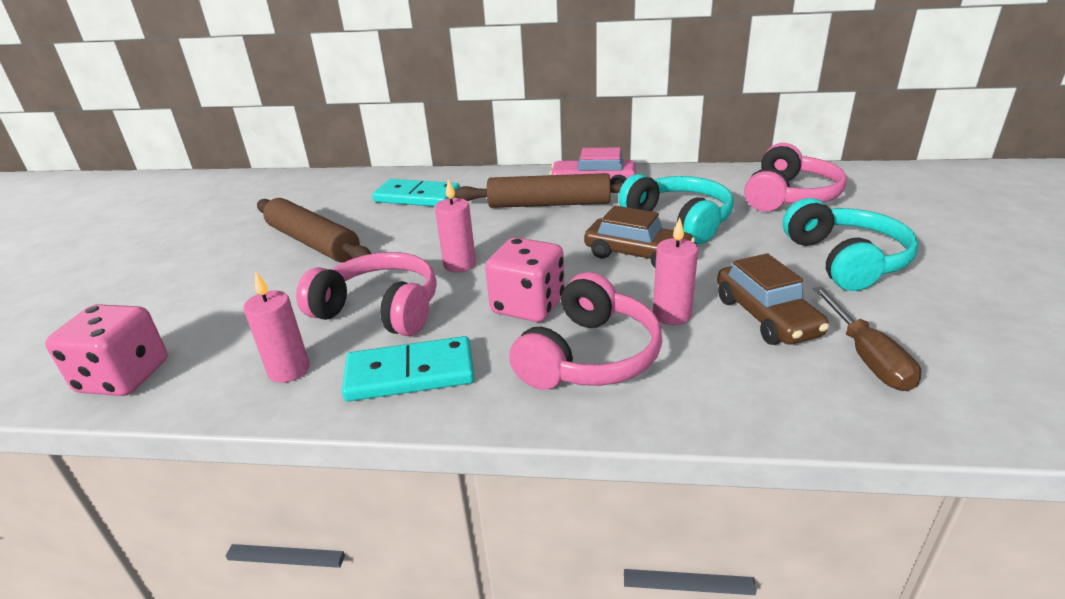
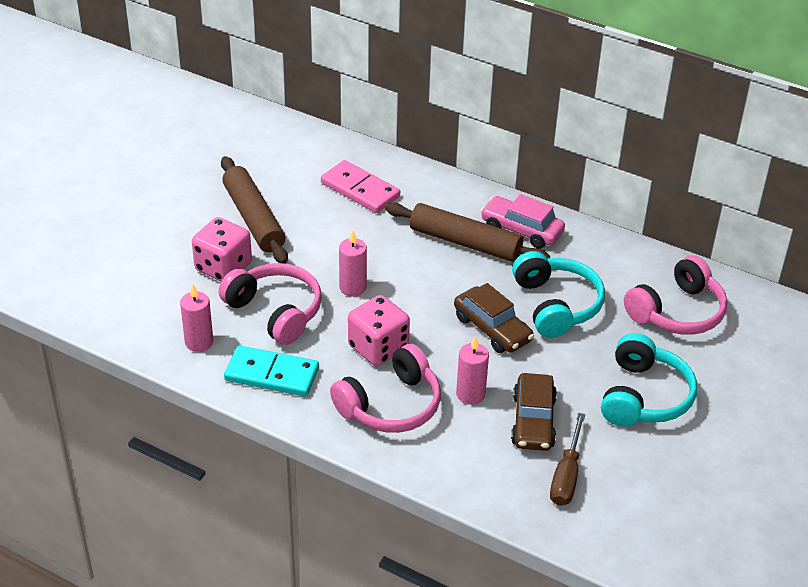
camera: 20 degrees right, 10 degrees up
(124, 377) = (98, 308): pink dice -> pink dice (223, 267)
(417, 197) = (360, 190): turquoise domino -> pink domino

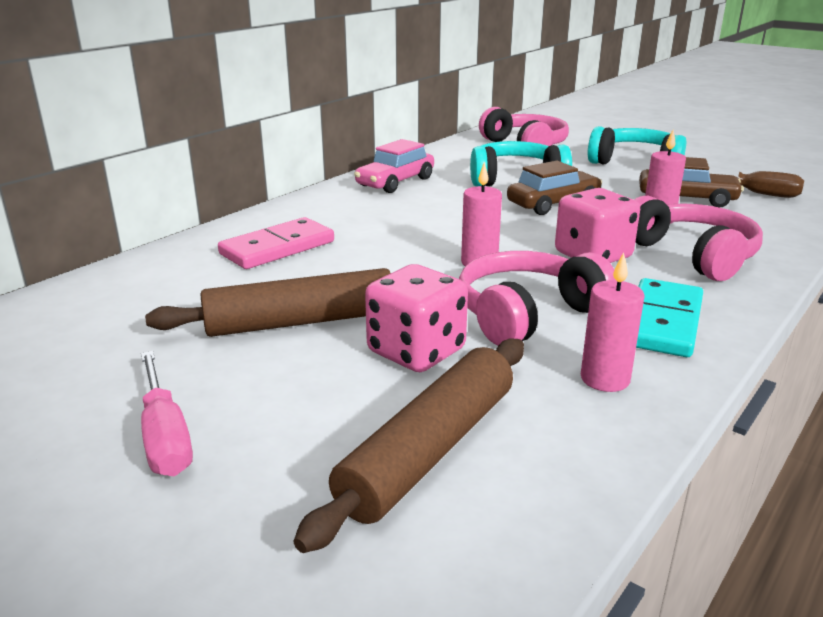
camera: 80 degrees left, 15 degrees down
(140, 196) = (165, 436): none -> pink screwdriver
(465, 242) = (408, 205): brown rolling pin -> brown rolling pin (430, 450)

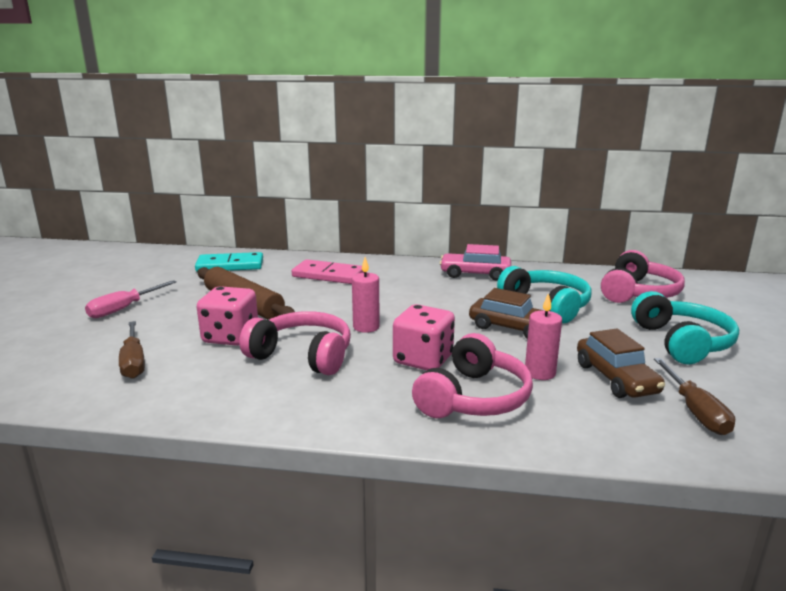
camera: 60 degrees right, 5 degrees down
(430, 450) = (134, 362): brown rolling pin -> brown screwdriver
(605, 379) = (232, 394): pink candle -> none
(663, 322) = (330, 402): turquoise domino -> turquoise domino (230, 265)

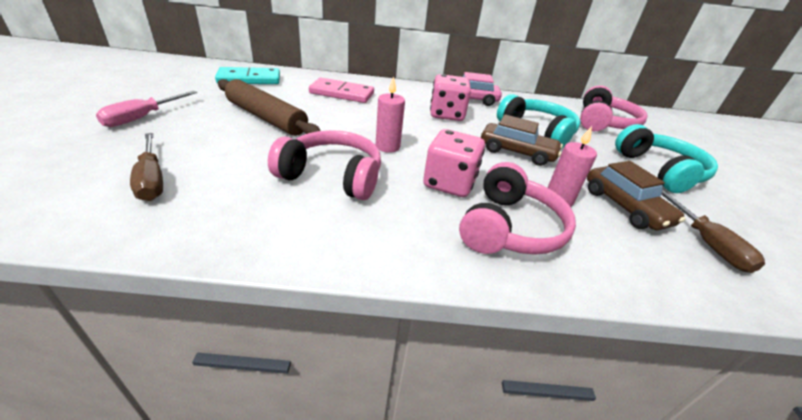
camera: 10 degrees left, 15 degrees up
(230, 337) = (256, 153): pink dice -> pink dice (446, 114)

